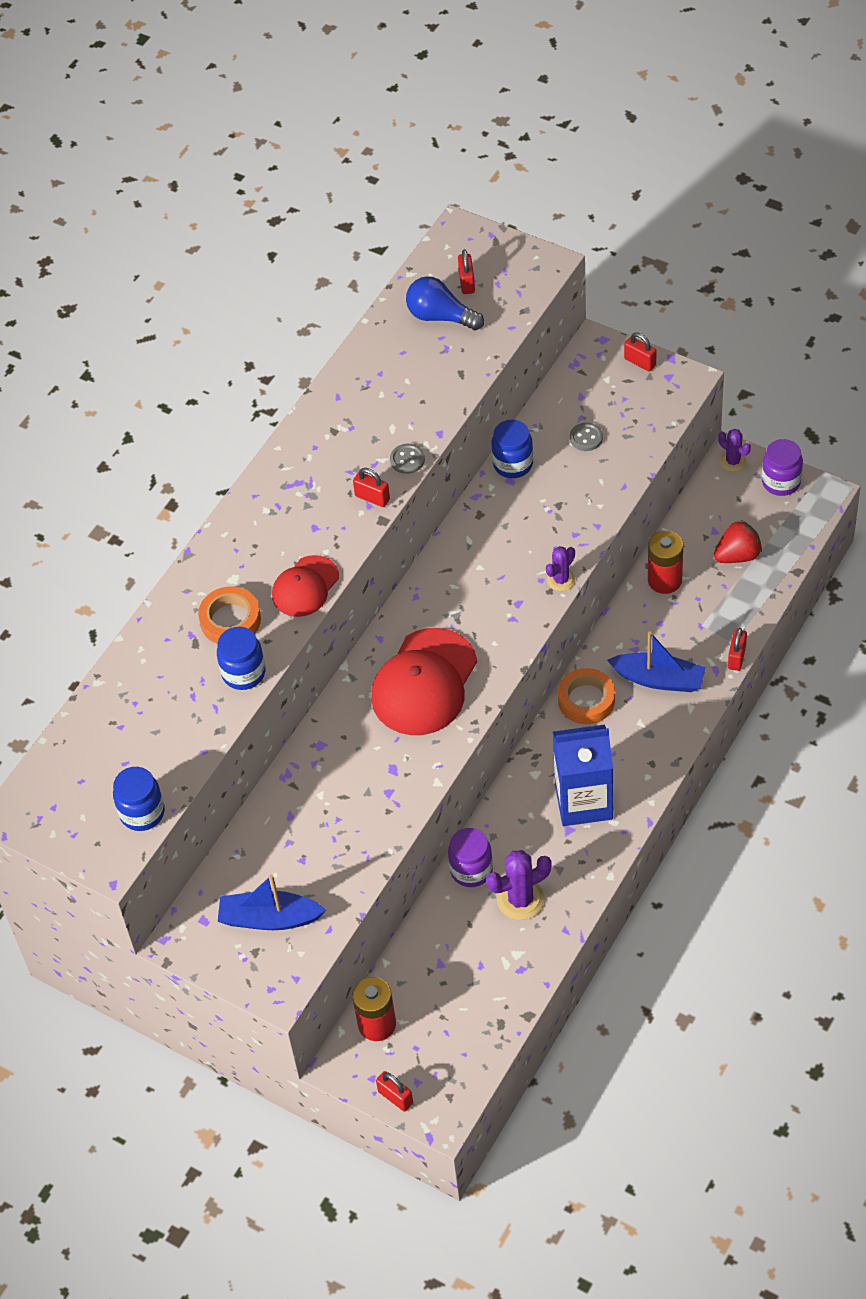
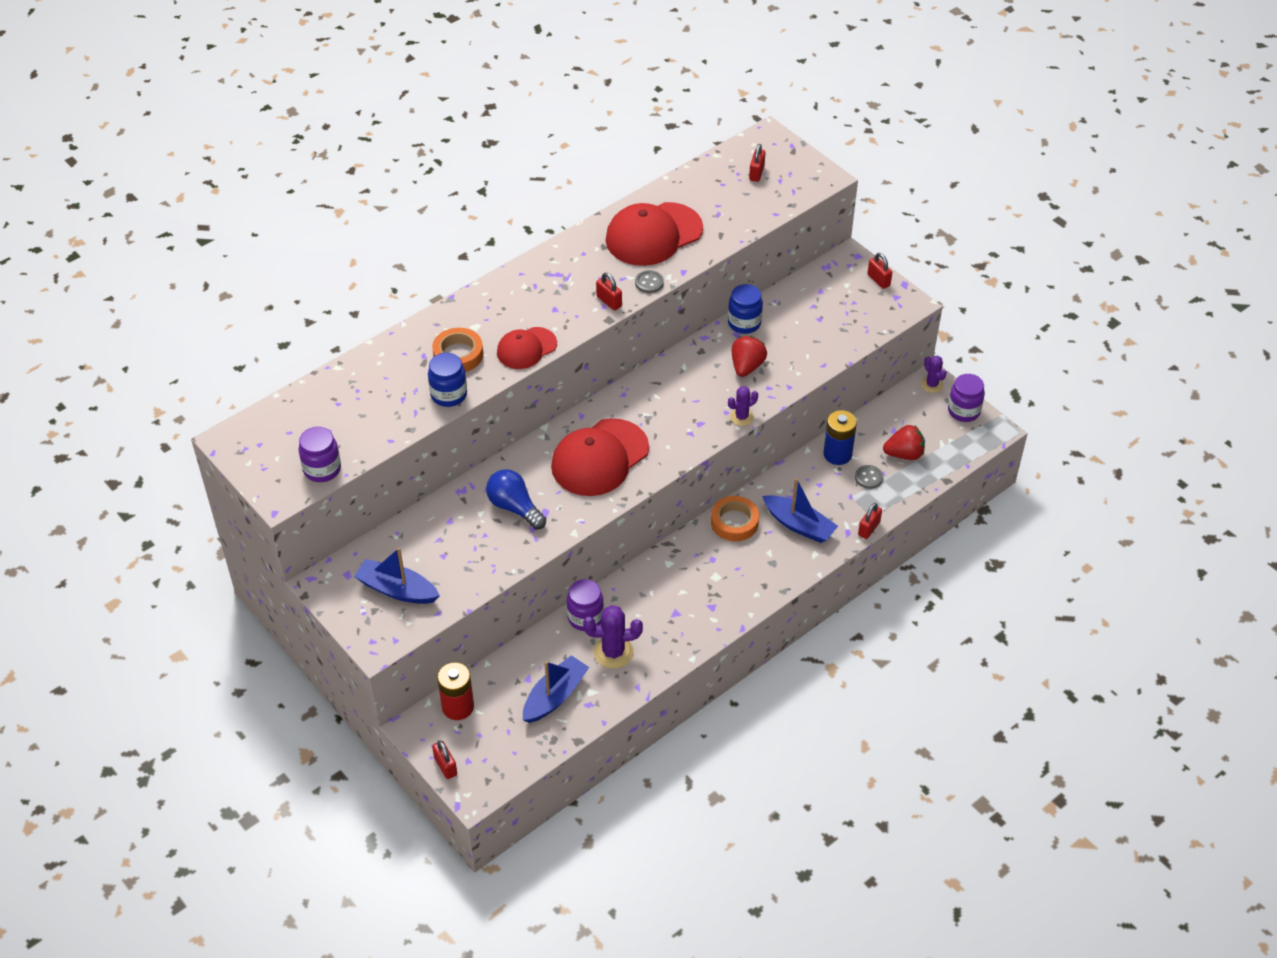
camera: 15 degrees right, 5 degrees down
(142, 813) = (322, 469): blue jar -> purple jar
(384, 398) = (653, 234): none -> red cap
(440, 317) = (724, 191): blue light bulb -> blue light bulb (514, 507)
(479, 973) = (555, 696): none -> blue boat
(539, 516) = (747, 366): none -> red strawberry
(583, 801) = (697, 596): blue carton -> none
(586, 438) = (810, 321): grey button -> grey button (868, 478)
(664, 580) = (837, 454): red battery -> blue battery

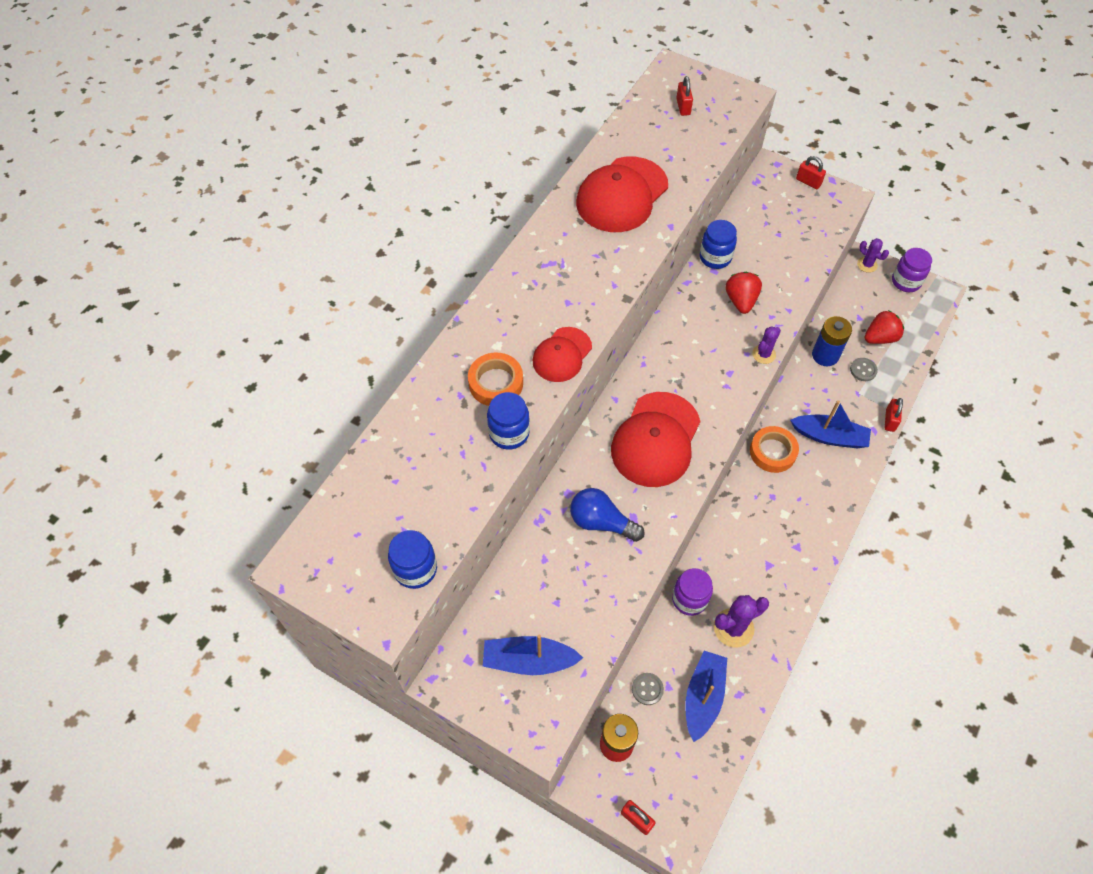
camera: 20 degrees left, 10 degrees up
(322, 469) = (415, 569): purple jar -> blue jar
(609, 301) = (617, 278): red padlock -> none
(649, 283) = (645, 247): grey button -> grey button (647, 689)

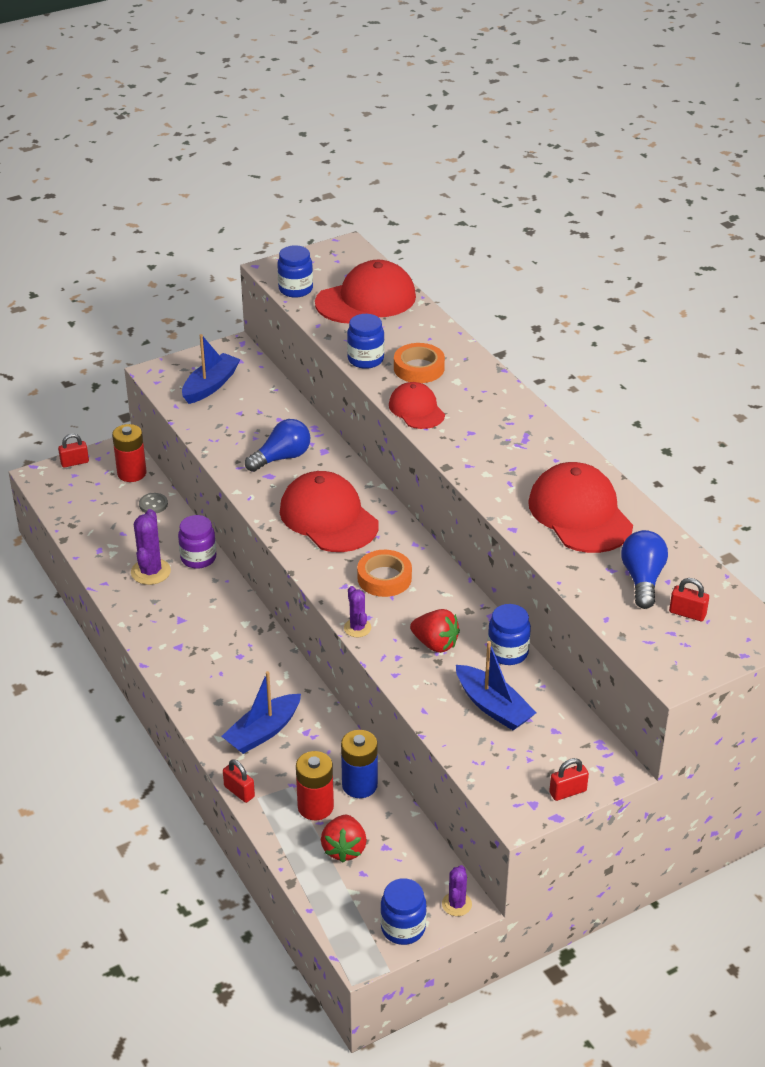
camera: 120 degrees right, 20 degrees down
(398, 488) = (366, 300): none -> red cap
(667, 138) = (642, 579): none -> blue light bulb
(703, 697) = (117, 530): blue boat -> blue boat (493, 707)
(772, 452) = (283, 680): orange tape -> orange tape (384, 578)
(863, 370) = (315, 807): grey button -> red battery
(867, 265) = (456, 904): purple cactus -> purple cactus turned 60 degrees counterclockwise
(906, 282) = (403, 928): purple jar -> blue jar

